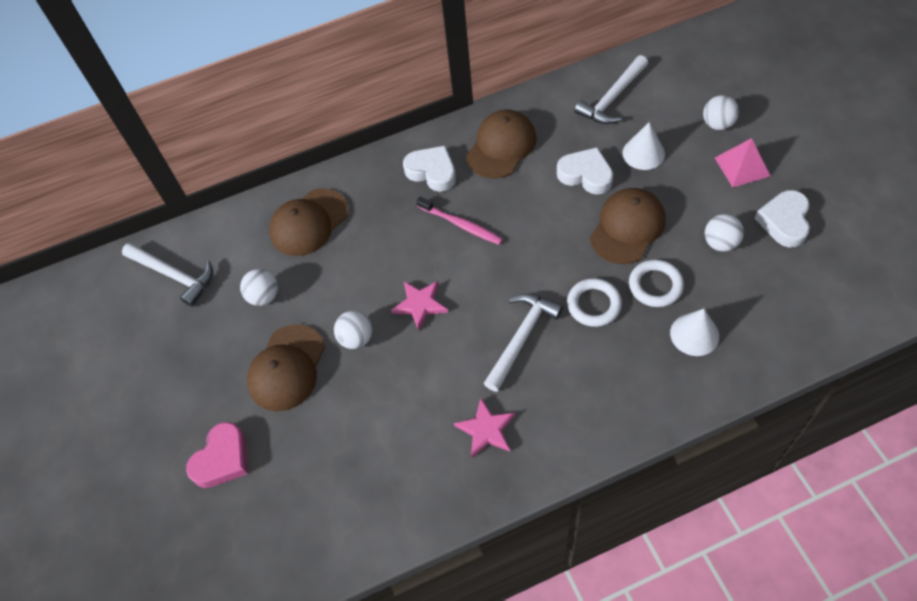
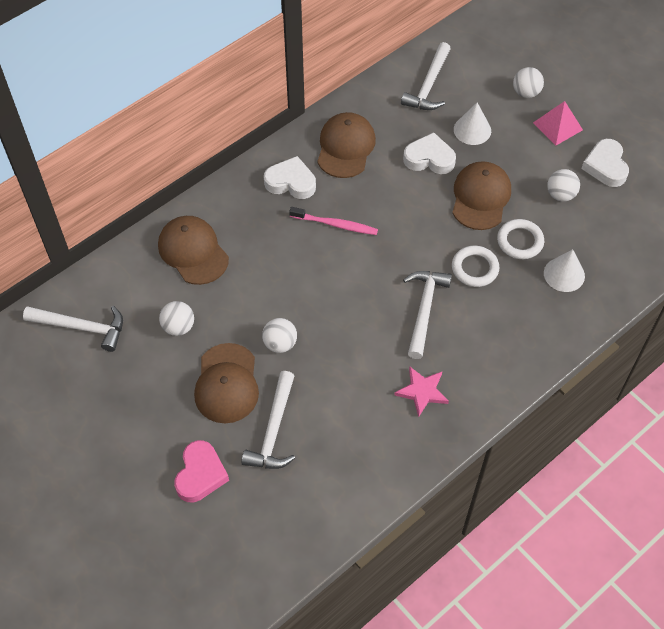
camera: 25 degrees left, 0 degrees up
(309, 222) = (193, 251): brown cap -> brown cap turned 120 degrees clockwise
(313, 431) = (273, 430): none -> white hammer
(420, 305) = (326, 302): pink star -> none

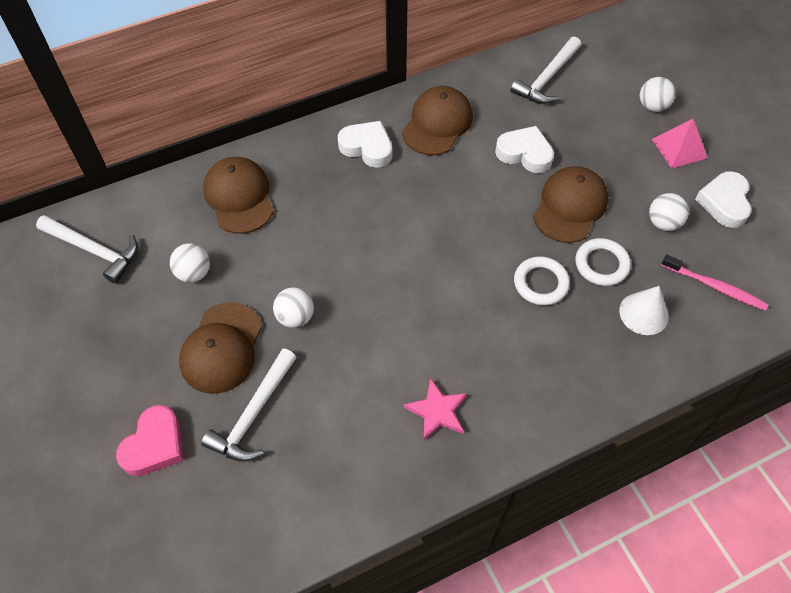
camera: 15 degrees right, 0 degrees up
(335, 224) = (400, 201): pink toothbrush -> pink toothbrush (715, 287)
(424, 309) = (469, 316): white hammer -> none
(472, 130) = (581, 133): white cone -> none

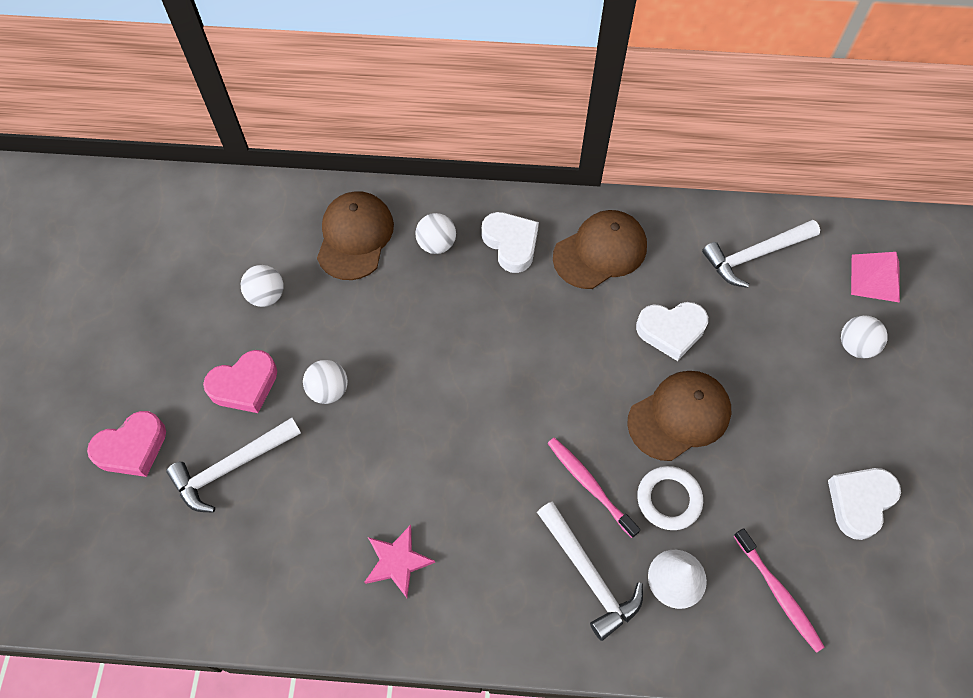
camera: 30 degrees right, 5 degrees up
(94, 251) = (195, 228): white hammer -> white hammer (589, 575)
(221, 348) = (244, 385): brown cap -> pink heart
(525, 153) = (671, 331): white heart -> white heart turned 120 degrees clockwise
(540, 283) = (589, 485): white ring -> pink toothbrush
(663, 223) = (771, 489): white ball -> white ball (436, 244)
(679, 148) = (852, 411): pink pyramid -> pink pyramid (875, 278)

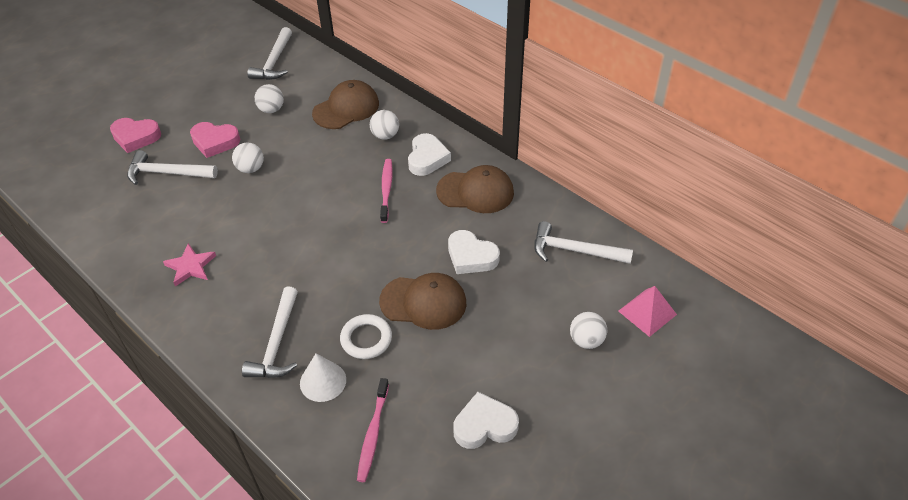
camera: 40 degrees right, 15 degrees down
(196, 228) = (274, 62): none -> white hammer
(589, 485) = (330, 301): pink toothbrush -> pink toothbrush (386, 190)

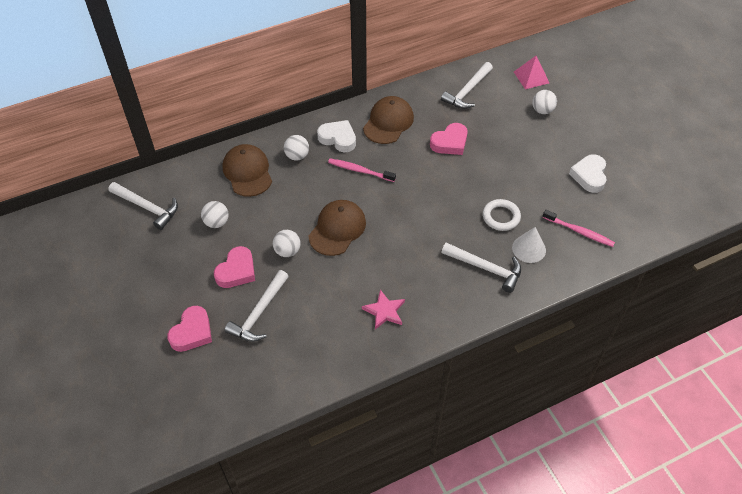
camera: 70 degrees left, 5 degrees up
(423, 302) = (480, 178): brown cap -> brown cap (337, 229)
(471, 256) = (450, 142): white heart -> pink heart

